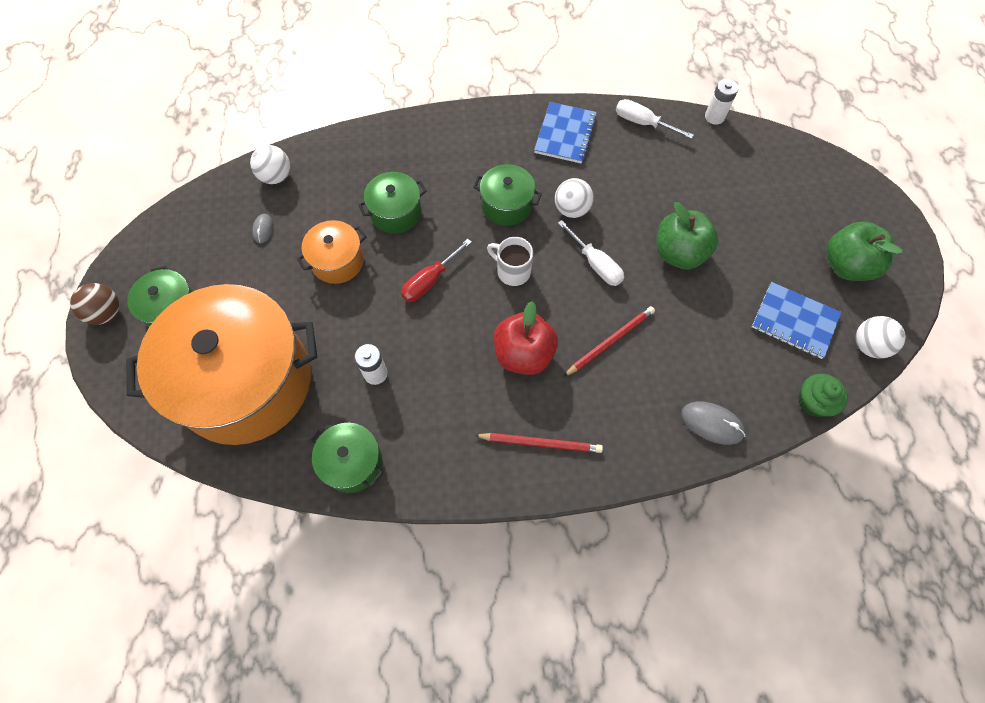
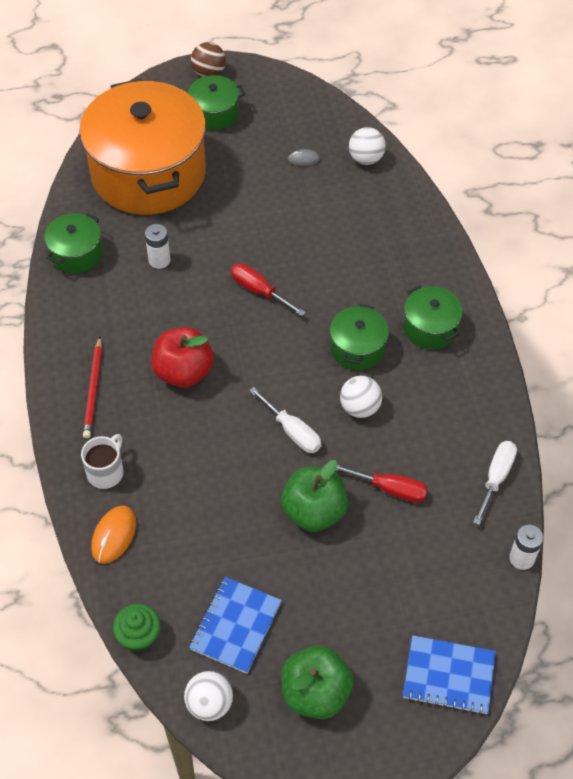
camera: 85 degrees right, 10 degrees down
(337, 261) = (274, 218): orange pot -> none
(396, 212) = (335, 256): green pot -> green pot (430, 328)
(512, 271) = (276, 358): white mug -> white mug (106, 472)
(565, 134) = (463, 399): blue notebook -> blue notebook (448, 676)
(595, 264) = (292, 431): white screwdriver -> white screwdriver turned 90 degrees counterclockwise
(610, 341) = (201, 445): red pencil -> none
(654, 196) = (389, 489): none -> red screwdriver
(712, 423) = (114, 535): grey mouse -> orange mouse

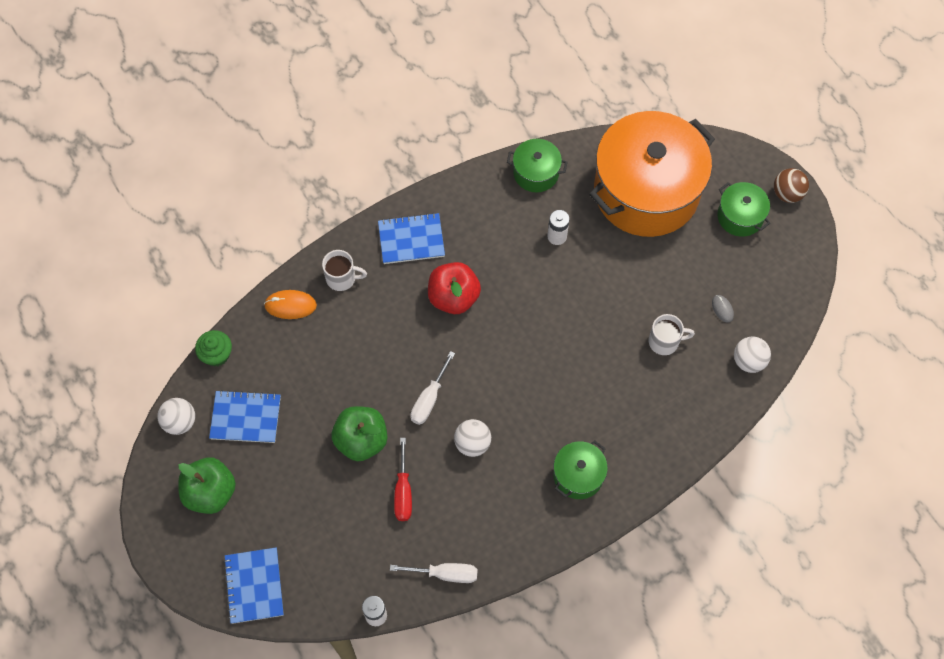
camera: 70 degrees right, 10 degrees up
(93, 390) = (411, 239): red pencil -> blue notebook
(259, 291) = (558, 324): red screwdriver -> none
(317, 213) = (665, 341): none -> white mug
(357, 348) = (531, 422): green pot -> none

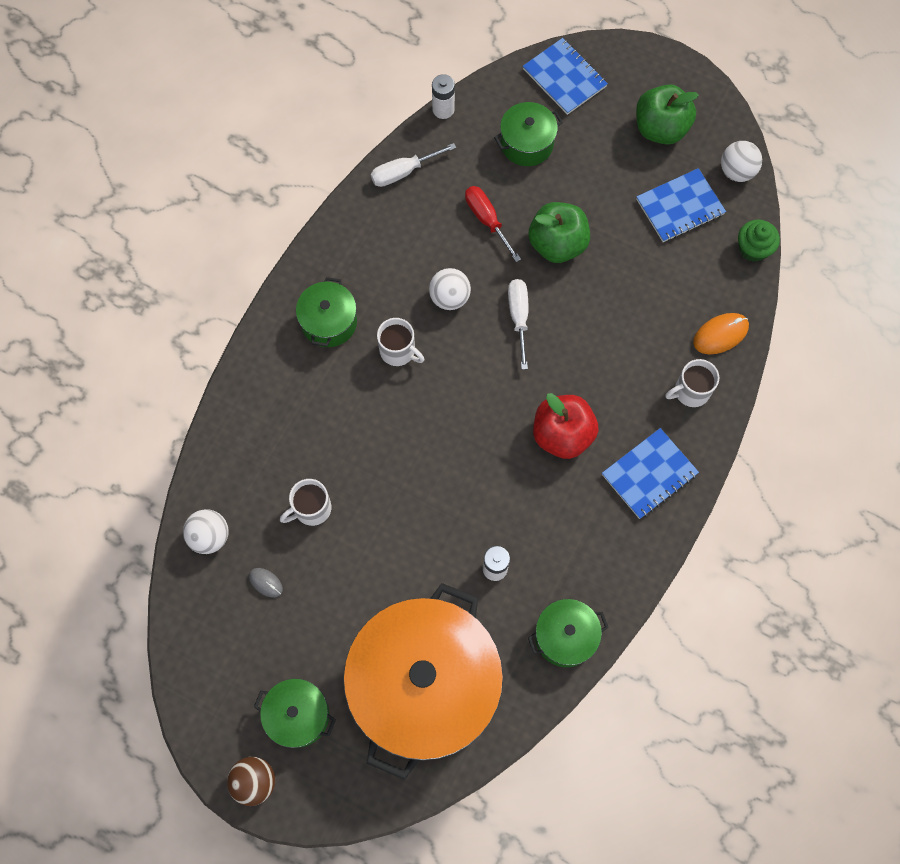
camera: 150 degrees right, 5 degrees up
(327, 541) = (527, 143): none -> green pot
(537, 422) = (398, 351): none -> white mug

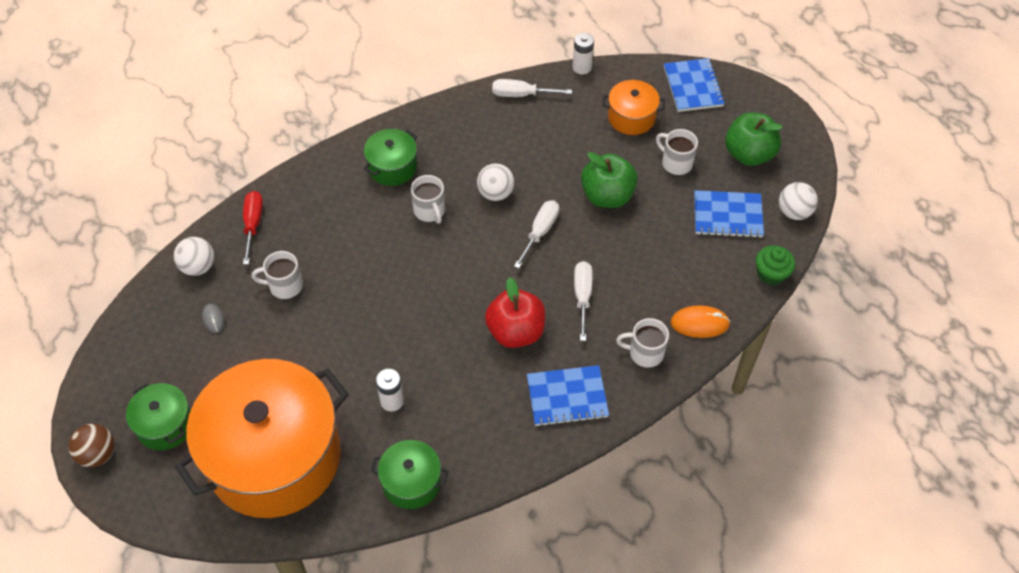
camera: 30 degrees right, 15 degrees down
(487, 220) = (563, 155): red screwdriver -> red screwdriver (253, 225)
(527, 143) = (631, 117): green pot -> orange pot
(599, 173) = (676, 163): none -> white mug
(600, 365) = (582, 297): none -> white screwdriver

